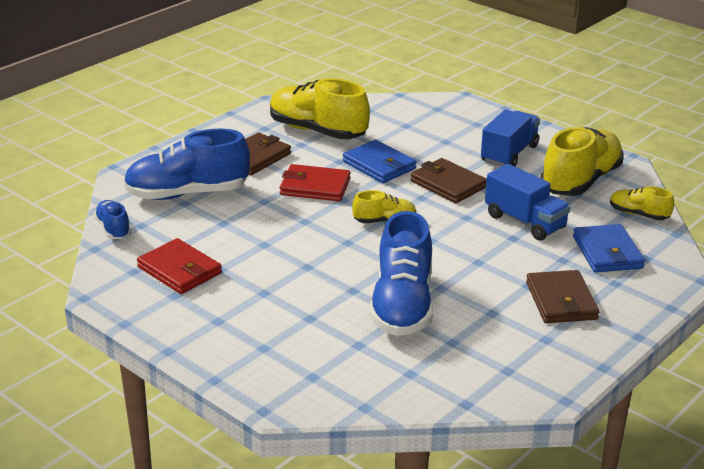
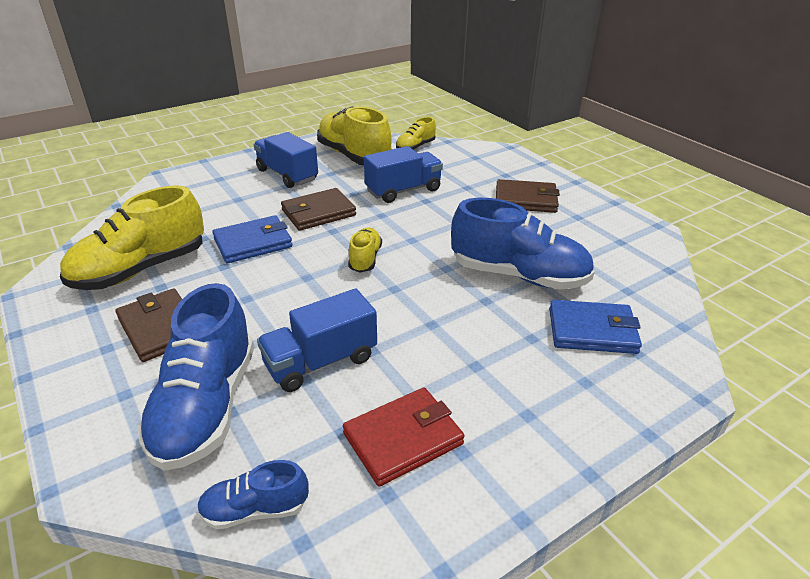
camera: 75 degrees left, 5 degrees up
(243, 225) = (321, 361): none -> blue truck
(315, 187) = (267, 291): red wallet -> none
(607, 252) = (463, 169): blue wallet -> blue wallet (592, 330)

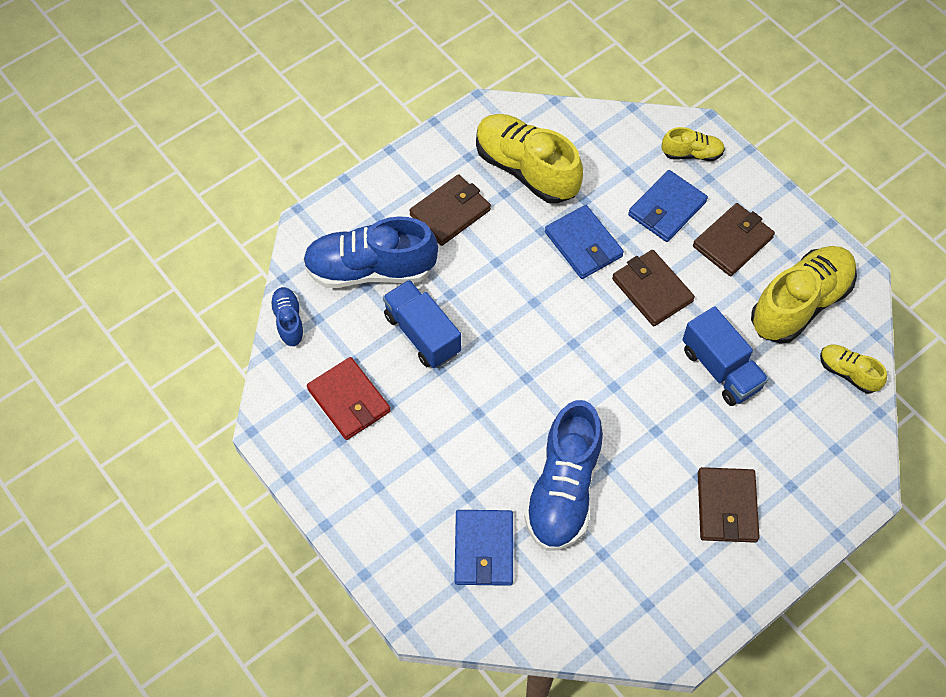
camera: 85 degrees right, 25 degrees up
(238, 198) = (667, 208): none -> blue wallet
(287, 175) = (732, 242): blue truck -> brown wallet
(365, 259) = (571, 347): yellow shoe -> yellow shoe (691, 154)

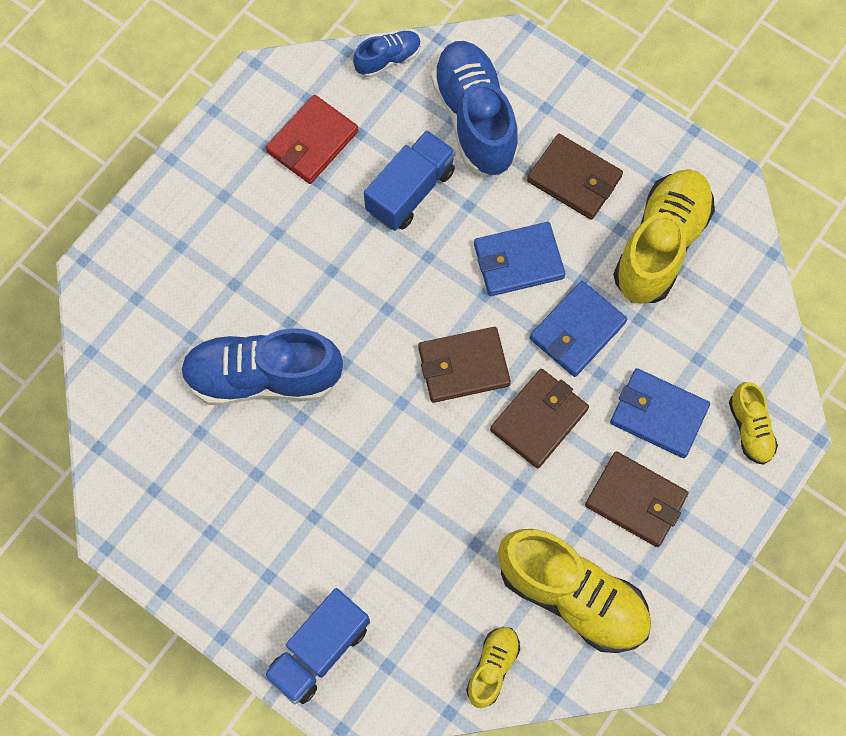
camera: 75 degrees right, 10 degrees up
(484, 549) = (178, 314): blue wallet -> blue wallet (518, 261)
(720, 369) = (456, 516): blue truck -> blue truck (319, 650)
(727, 506) = (285, 553): brown wallet -> brown wallet (463, 366)

